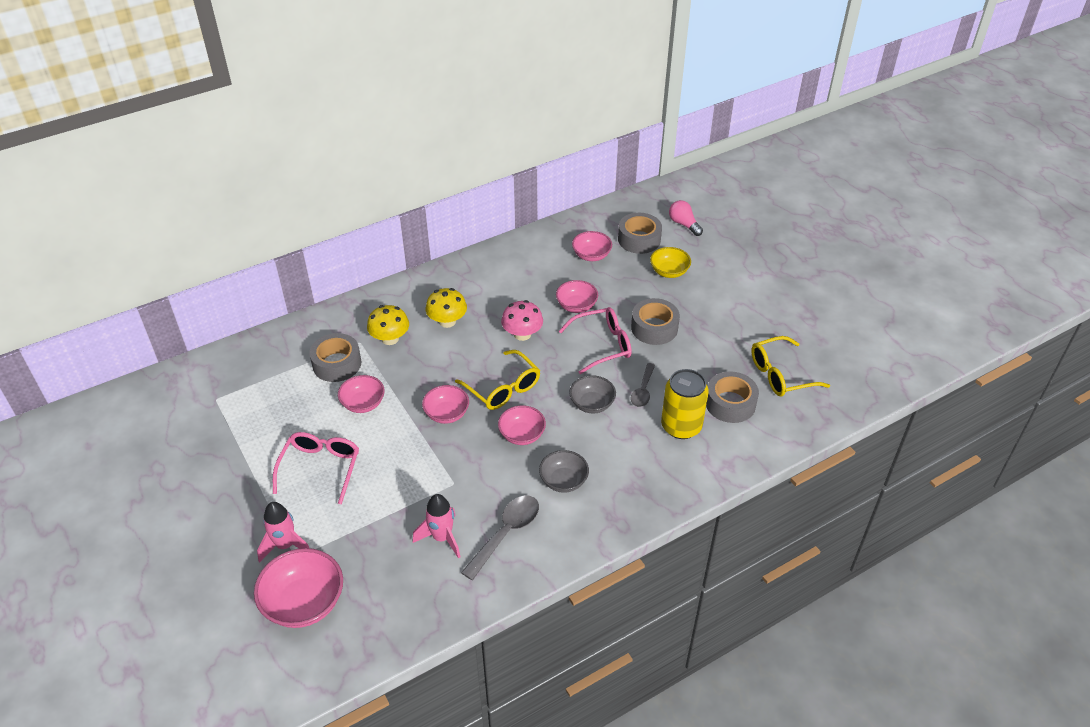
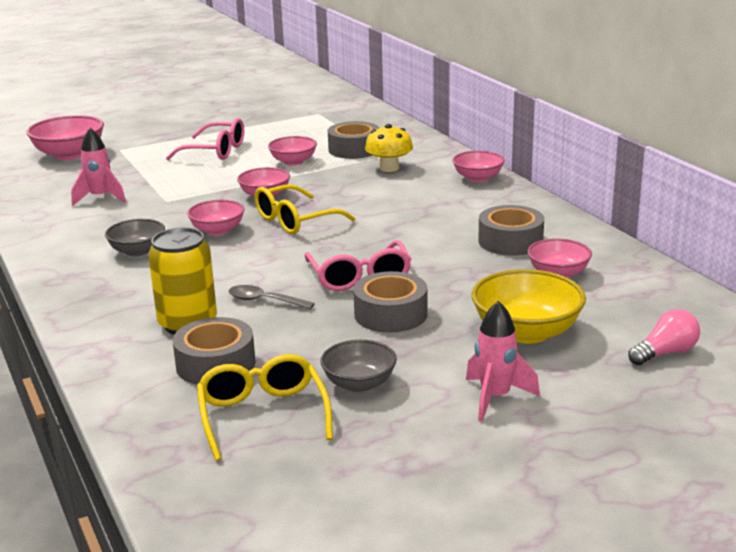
camera: 95 degrees right, 20 degrees down
(285, 545) = (134, 145): pink rocket -> pink rocket (495, 398)
(447, 321) = (415, 192): yellow mushroom -> none
(506, 533) = (85, 224): grey spoon -> none
(522, 334) = (388, 230): pink mushroom -> none
(576, 306) = (442, 262): pink bowl -> pink bowl (478, 178)
(592, 404) = (251, 268): grey bowl -> grey bowl (359, 383)
(639, 239) = (608, 311): grey tape -> grey tape (510, 241)
(669, 272) = (526, 332): yellow bowl -> yellow bowl, size x1.59

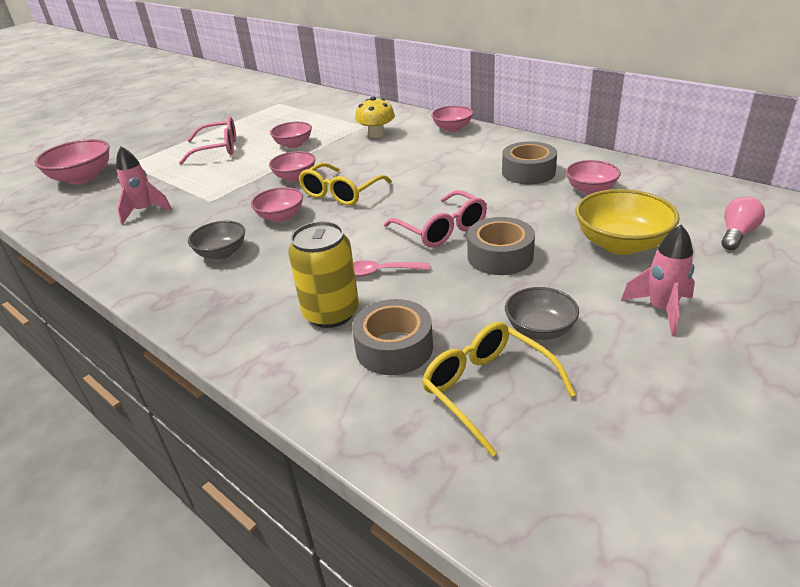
camera: 20 degrees left, 10 degrees up
(264, 301) = (381, 272): grey spoon -> pink spoon
(354, 149) = (334, 125): grey tape -> none

